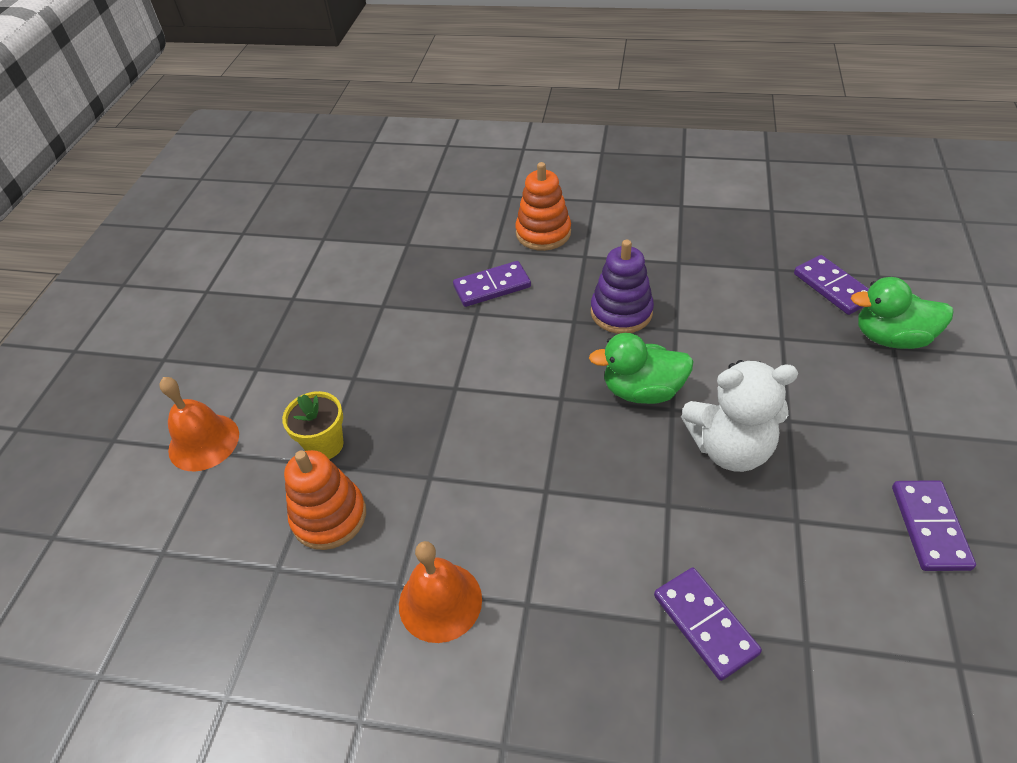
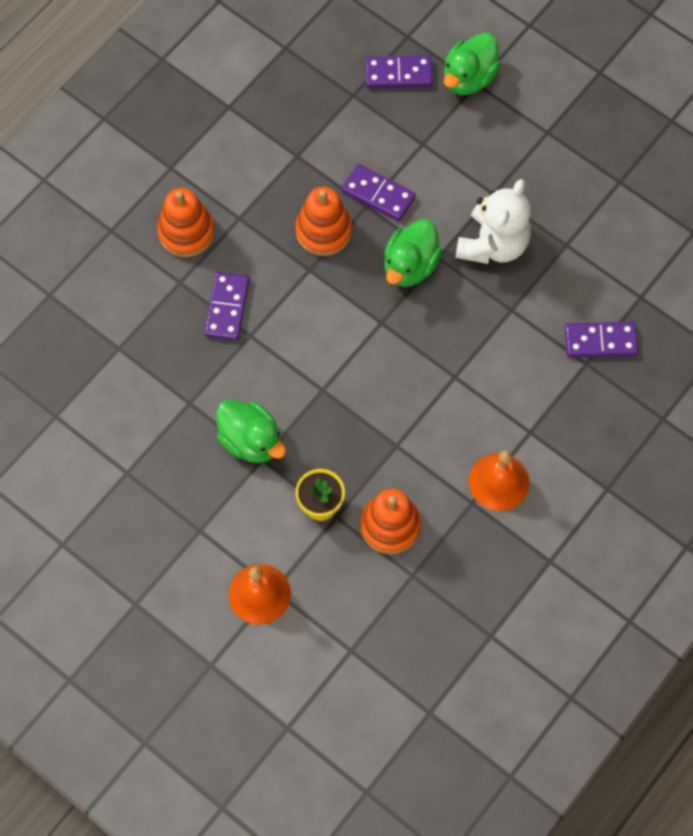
camera: 65 degrees left, 20 degrees up
(368, 361) = (251, 440): none -> green duck
(621, 312) = (323, 231): purple stacking toy -> orange stacking toy
(929, 527) = (614, 178): purple domino -> purple domino (378, 194)

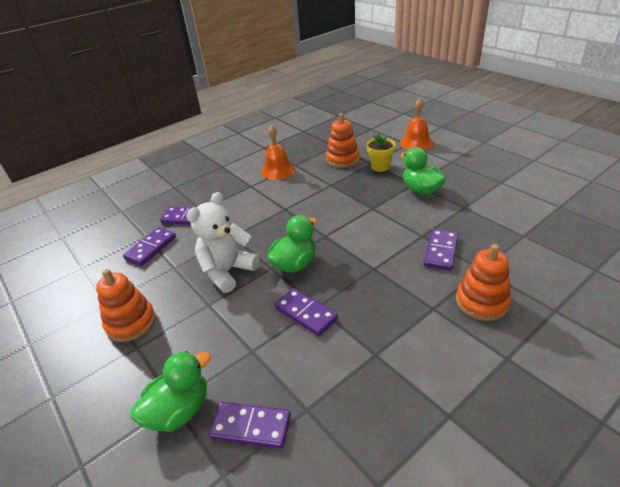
camera: 165 degrees left, 30 degrees down
(323, 231) = (358, 292): orange stacking toy -> orange stacking toy (131, 322)
(618, 274) = (151, 248): none -> purple domino

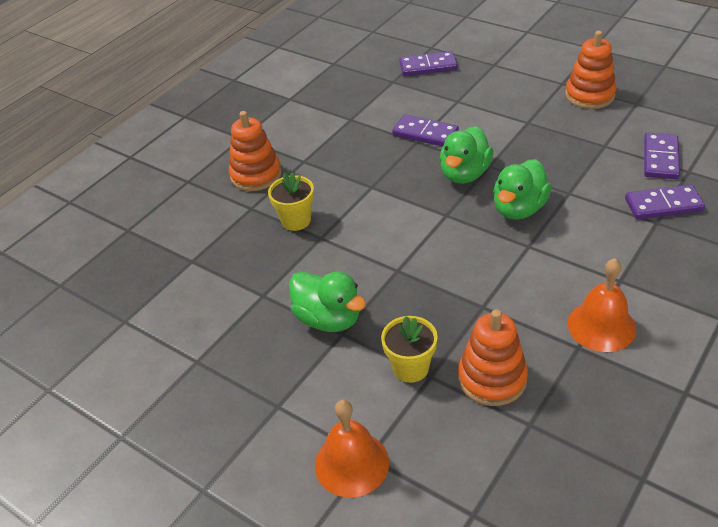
camera: 165 degrees right, 5 degrees up
(179, 410) = (486, 62): green duck -> green duck (519, 209)
(227, 271) = (537, 152): white teddy bear -> none
(441, 251) = (296, 220): purple domino -> yellow flower pot

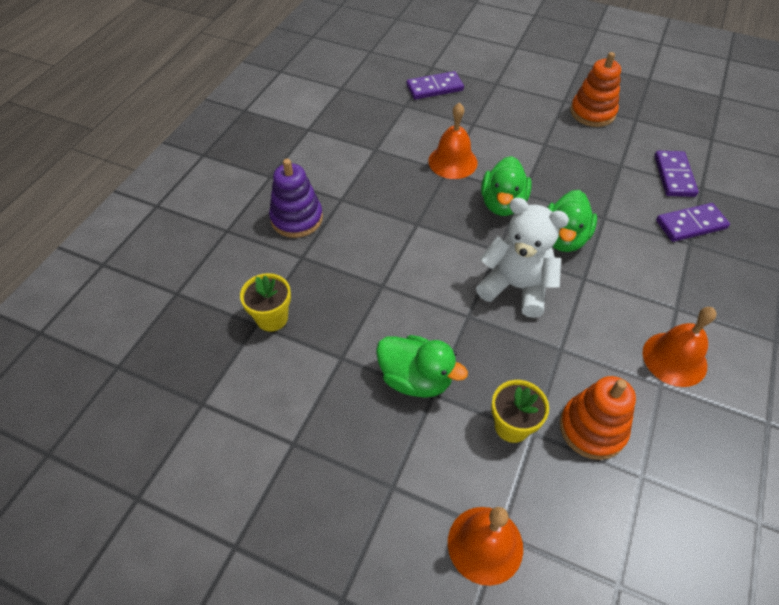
camera: 15 degrees left, 10 degrees up
(256, 175) = (297, 218): orange stacking toy -> purple stacking toy
(296, 220) = (352, 268): yellow flower pot -> yellow flower pot (272, 318)
(425, 134) = (452, 161): purple domino -> orange bell
(454, 249) = (516, 287): none -> white teddy bear

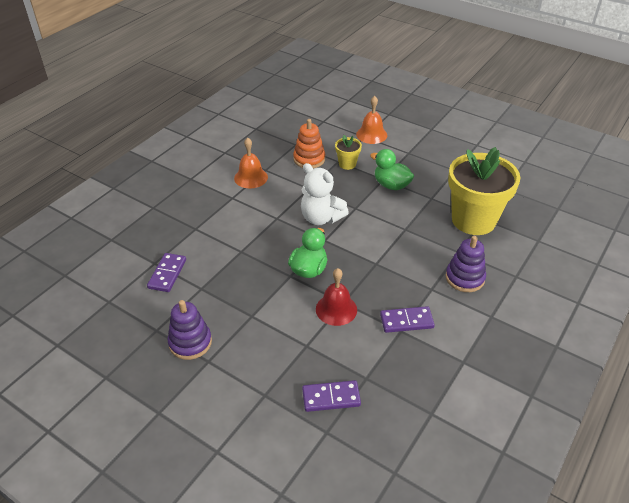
camera: 170 degrees left, 10 degrees down
(272, 318) = (473, 220): yellow flower pot -> yellow flower pot, size x2.29
(452, 161) = (336, 309): orange bell -> red bell
(564, 238) = (276, 241): green duck -> none
(592, 113) = (190, 342): orange stacking toy -> purple stacking toy
(691, 225) = (185, 239): purple domino -> purple domino (406, 321)

